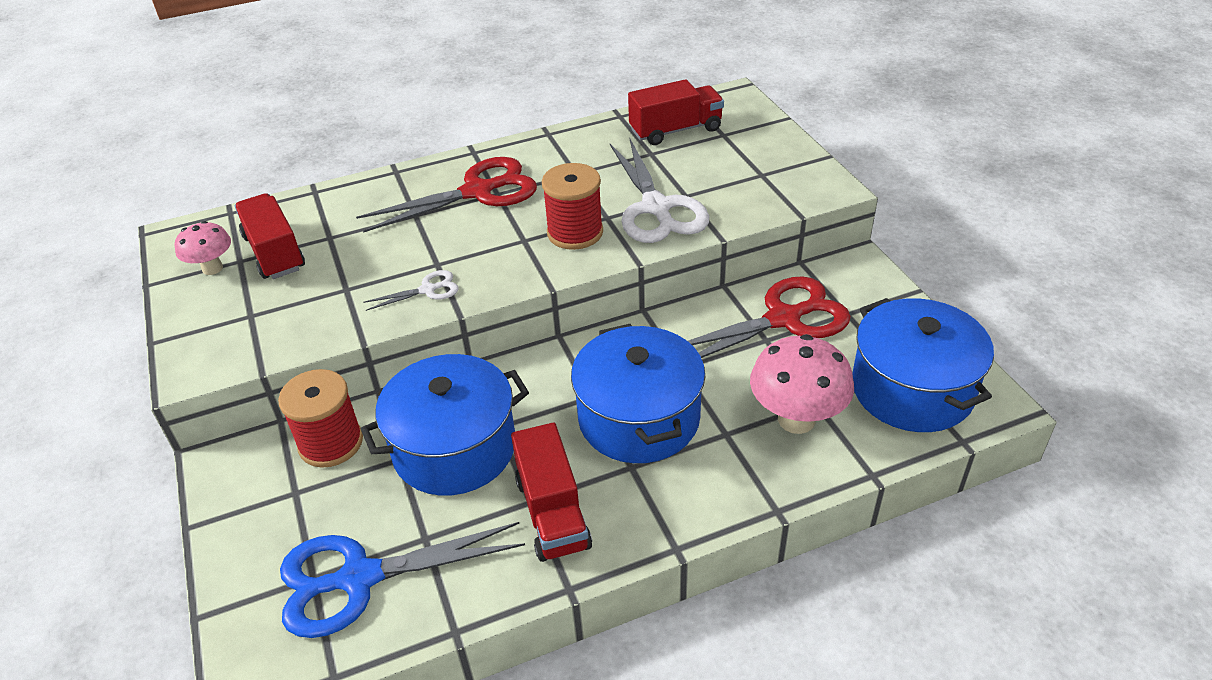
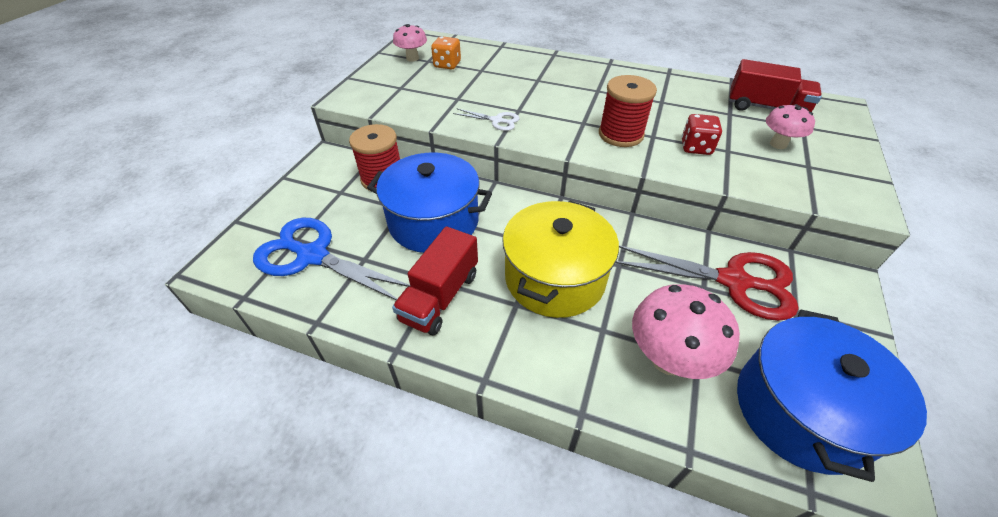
camera: 40 degrees right, 5 degrees up
(274, 253) = (447, 65): red truck -> orange dice
(478, 192) = (587, 84): red scissors -> none
(639, 418) = (554, 278): blue pot -> yellow pot
(656, 208) = (696, 147): white scissors -> red dice
(720, 165) = (778, 144): none -> pink mushroom

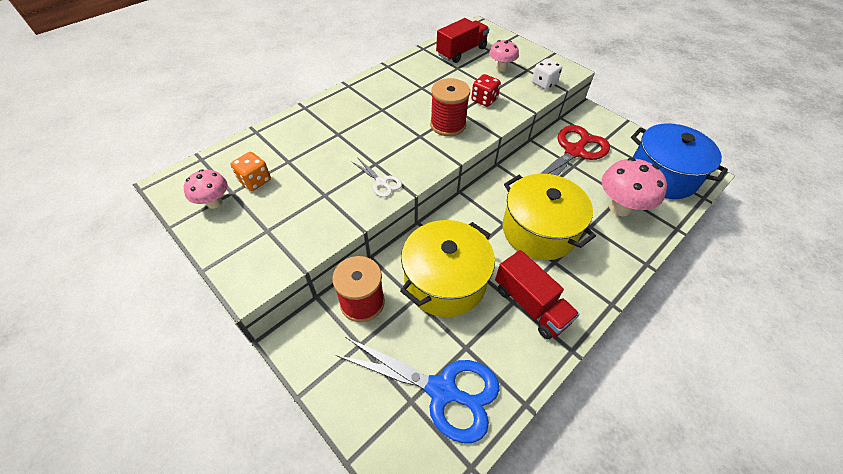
camera: 65 degrees left, 5 degrees up
(313, 256) = (442, 390): blue scissors -> blue scissors turned 120 degrees counterclockwise
(433, 221) = (445, 281): blue pot -> yellow pot
(497, 121) = (381, 182): white scissors -> white scissors turned 90 degrees clockwise
(799, 187) = (544, 83): none -> white dice

